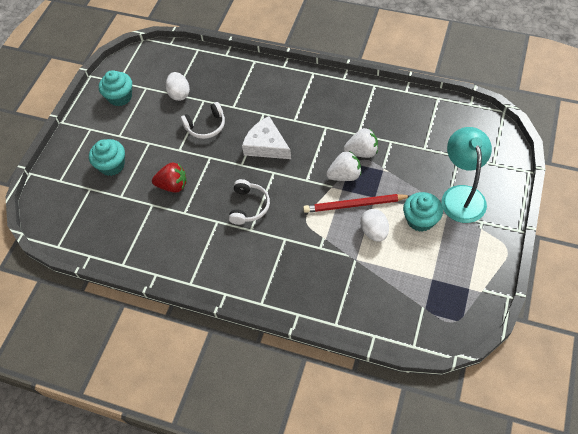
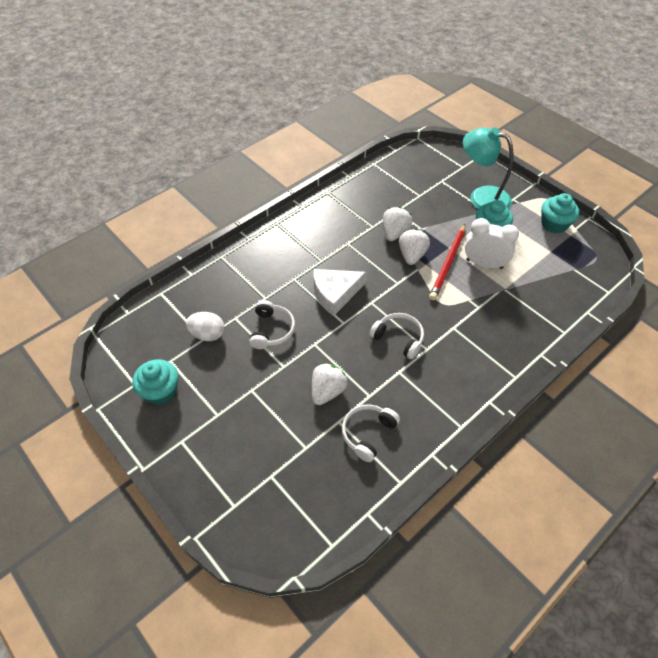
camera: 65 degrees left, 5 degrees down
(112, 165) = (255, 439): turquoise cupcake -> turquoise cupcake (554, 224)
(151, 226) = (368, 433): none -> white headphones
(173, 185) = (327, 391): red strawberry -> white strawberry
(374, 232) = (484, 264): white egg -> white clock

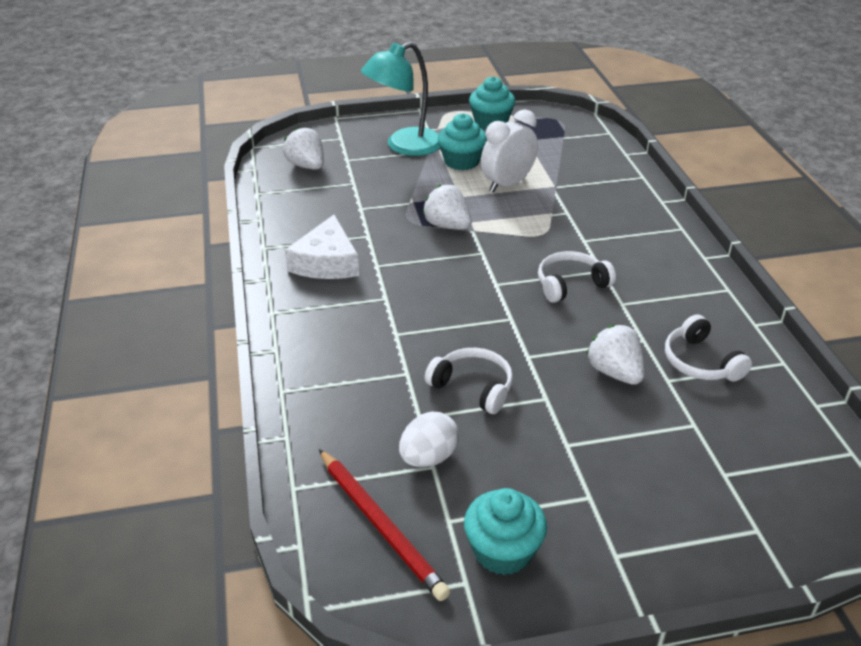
camera: 60 degrees left, 15 degrees down
(335, 293) = (456, 307): white cheese -> white cheese (326, 262)
(394, 233) = (397, 224): white strawberry -> white strawberry (307, 166)
(448, 263) = (484, 206): red pencil -> red pencil (381, 525)

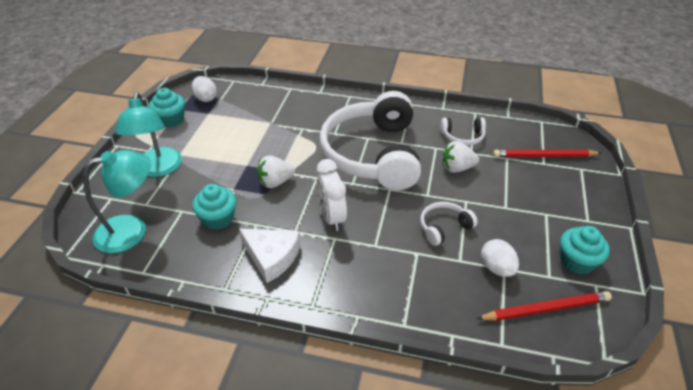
camera: 65 degrees left, 5 degrees up
(307, 166) = (132, 230): white strawberry -> turquoise lamp
(461, 161) = (206, 149): turquoise cupcake -> turquoise cupcake (218, 219)
(507, 184) = (251, 140): white clock -> white clock (332, 217)
(553, 128) = (206, 98): none -> white egg
(570, 284) = (373, 154): white headphones -> white headphones, size x2.47
(745, 471) = (544, 156): none -> red pencil

